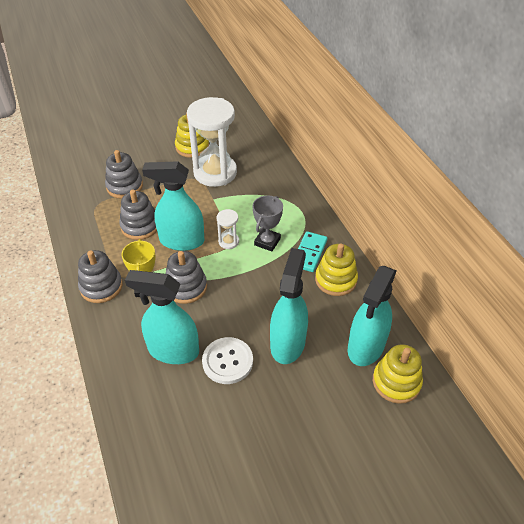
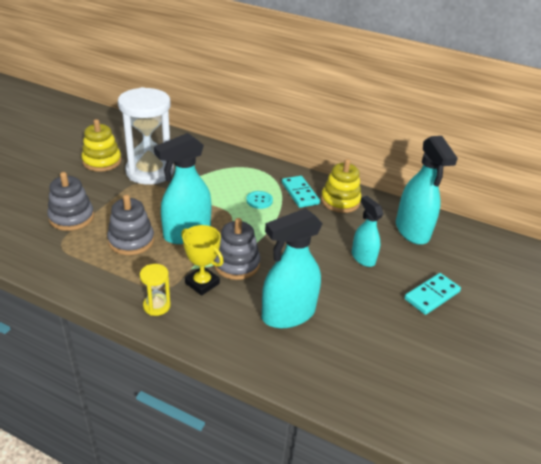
camera: 45 degrees left, 10 degrees down
(101, 286) = (156, 306): grey stacking toy -> yellow hourglass
(227, 361) = (339, 295): white button -> none
(228, 241) = (228, 214): white hourglass -> none
(267, 242) = (259, 200): grey trophy -> turquoise button
(287, 343) = (363, 258): turquoise spray bottle -> turquoise spray bottle, size x0.60
(302, 414) = (431, 295): none -> turquoise domino
(396, 382) = (455, 241): yellow stacking toy -> none

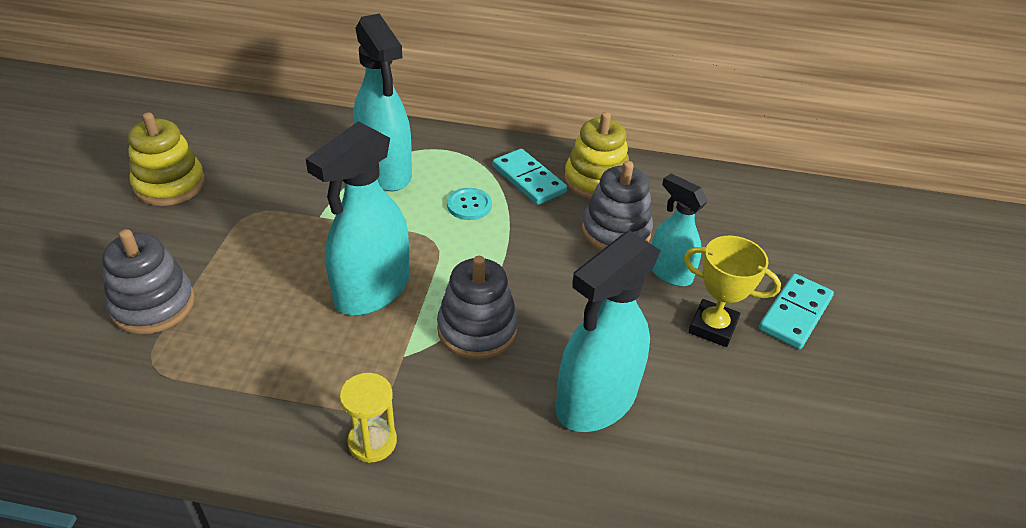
camera: 15 degrees left, 5 degrees up
(131, 240) = (280, 326): grey stacking toy -> grey stacking toy (615, 231)
(150, 172) = (264, 188): white hourglass -> none
(202, 283) = (434, 379): yellow trophy -> yellow trophy (713, 327)
(412, 231) = (722, 210): turquoise spray bottle -> turquoise spray bottle (385, 172)

